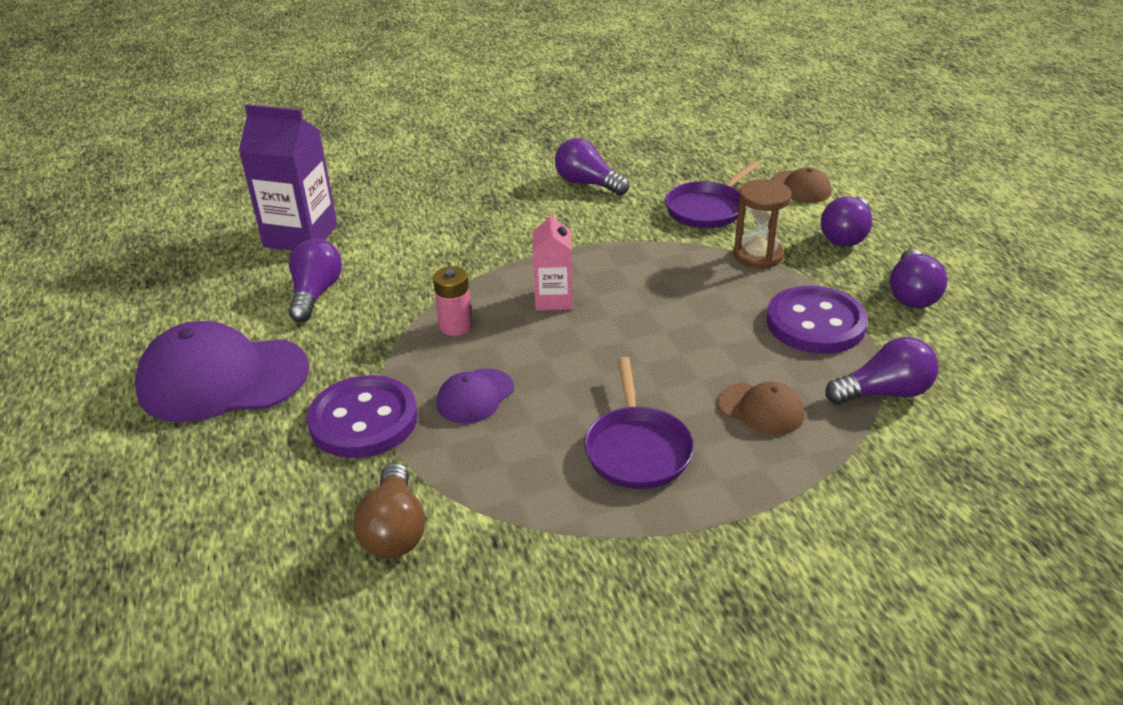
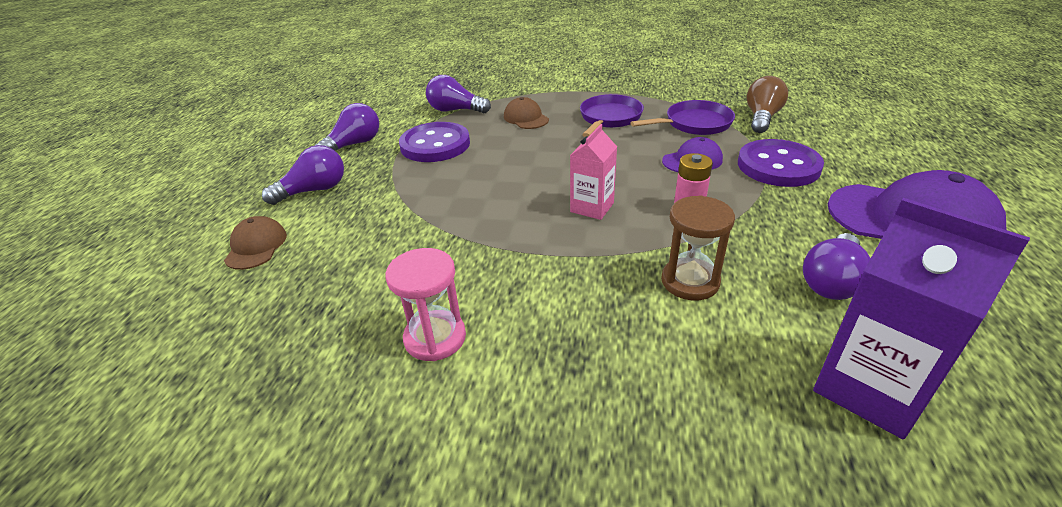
camera: 150 degrees left, 0 degrees up
(587, 183) = (435, 338): purple light bulb -> pink hourglass
(707, 209) = (367, 252): purple pan -> purple pan (694, 124)
(758, 255) = (398, 195): brown hourglass -> brown hourglass (690, 281)

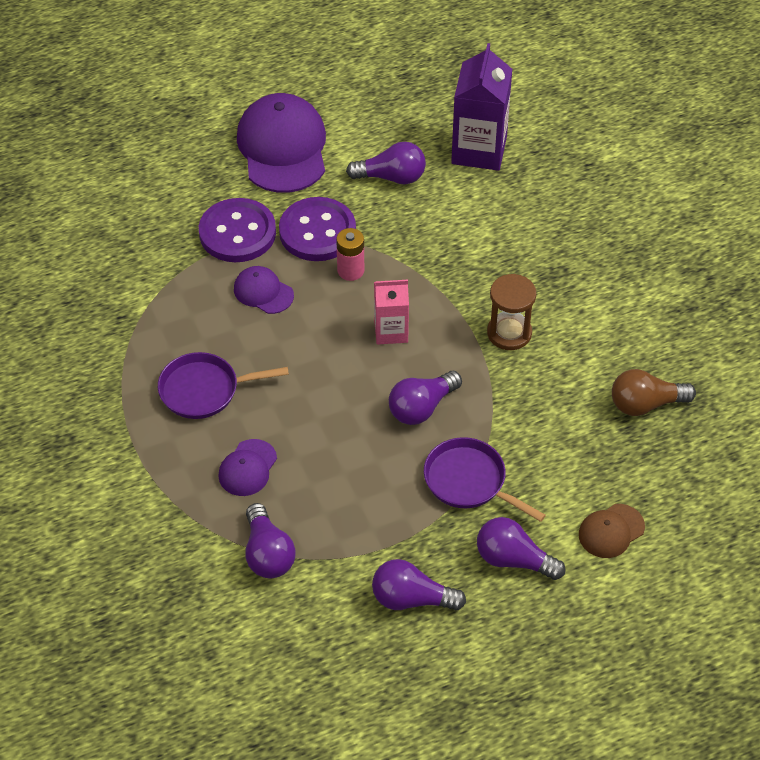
camera: 125 degrees left, 15 degrees up
(435, 145) = (362, 517): purple button -> purple button (317, 232)
(435, 338) = (597, 346): pink hourglass -> none
(493, 196) = (421, 407): none -> purple light bulb
(526, 118) = (247, 468): brown cap -> purple cap
(690, 281) = (444, 243): brown hourglass -> brown hourglass (509, 333)
(694, 124) = (178, 314): purple pan -> purple pan (469, 481)
(762, 118) = (132, 265): brown light bulb -> brown light bulb (645, 404)

